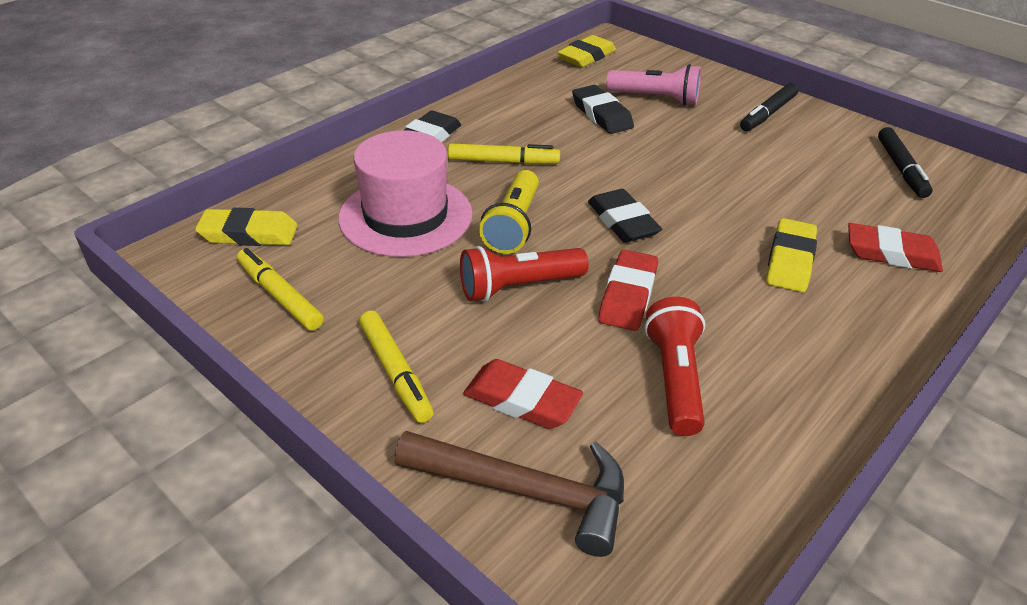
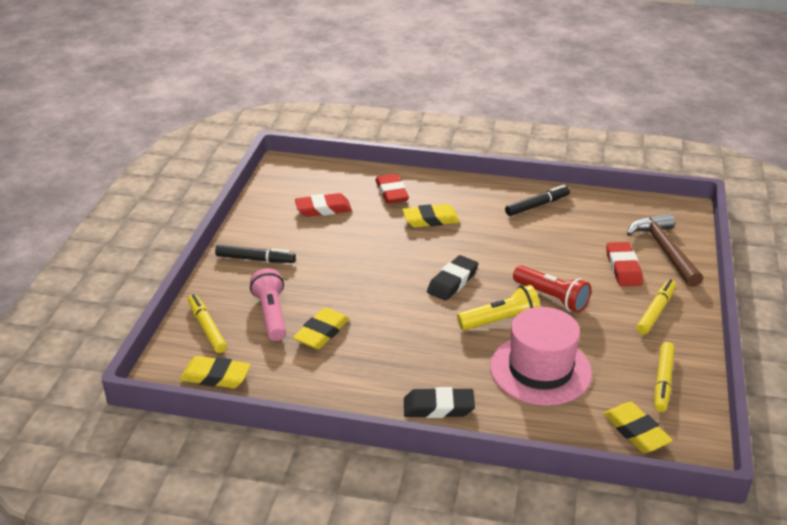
camera: 120 degrees left, 5 degrees down
(503, 161) = (434, 354): yellow marker -> yellow marker (207, 328)
(601, 115) = (322, 332): black eraser -> yellow eraser
(627, 295) = (517, 261): red eraser -> red eraser (323, 209)
(675, 378) = (558, 232): red flashlight -> none
(901, 169) = (292, 200): black marker -> black marker (537, 205)

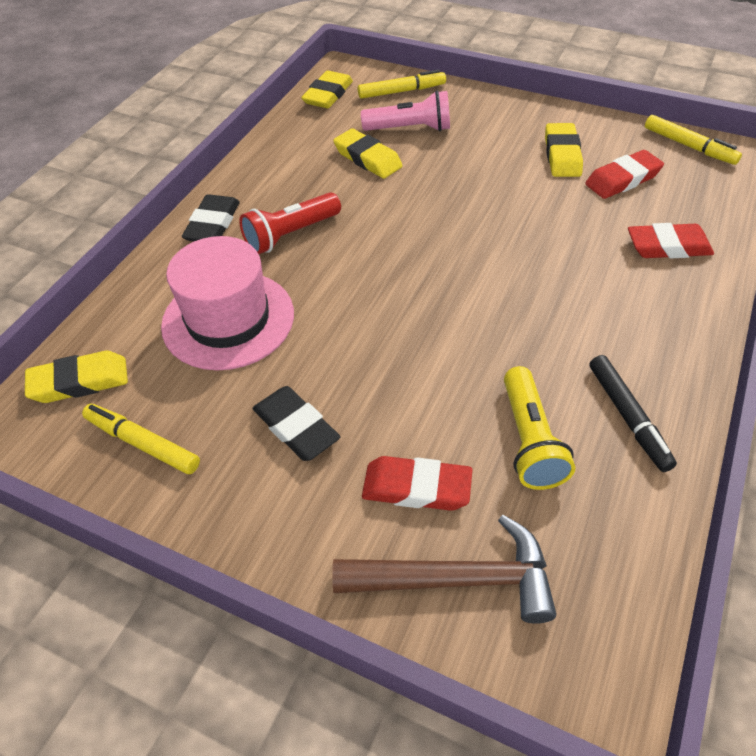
camera: 105 degrees right, 15 degrees up
(255, 259) = (515, 123): black marker -> none
(323, 209) = (622, 179): red eraser -> red eraser turned 60 degrees clockwise
(430, 220) = (589, 276): yellow eraser -> yellow eraser (562, 155)
(452, 282) = (432, 273): black eraser -> black eraser (296, 427)
(501, 321) = (334, 303): yellow flashlight -> yellow flashlight (529, 441)
(552, 298) = (366, 369): red flashlight -> red flashlight (290, 235)
(656, 311) = (290, 494): yellow marker -> yellow marker (689, 146)

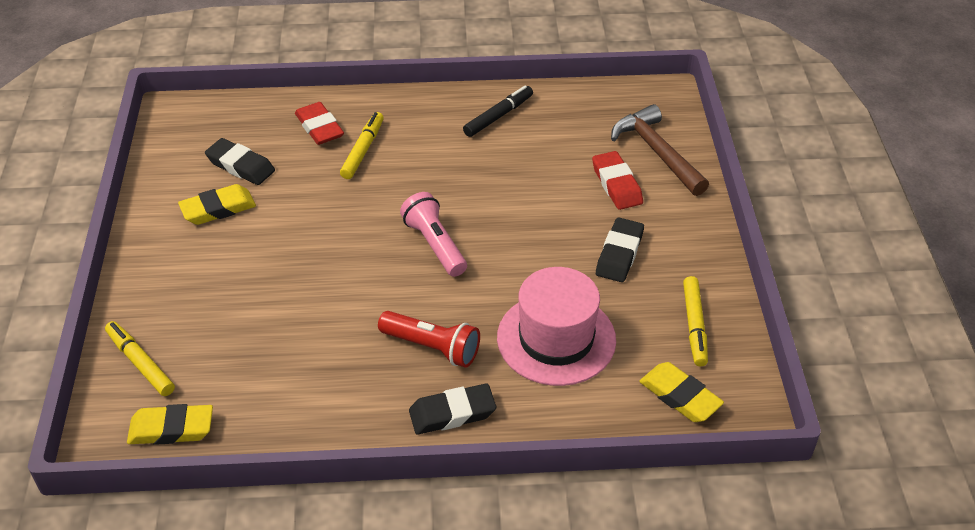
camera: 120 degrees left, 5 degrees down
(367, 159) = (286, 341): yellow eraser -> none
(410, 129) = (217, 328): pink flashlight -> pink flashlight (435, 244)
(529, 441) = (547, 150): yellow flashlight -> none
(622, 179) = (240, 166): red eraser -> black eraser
(689, 146) = (170, 138): yellow marker -> yellow marker (363, 150)

